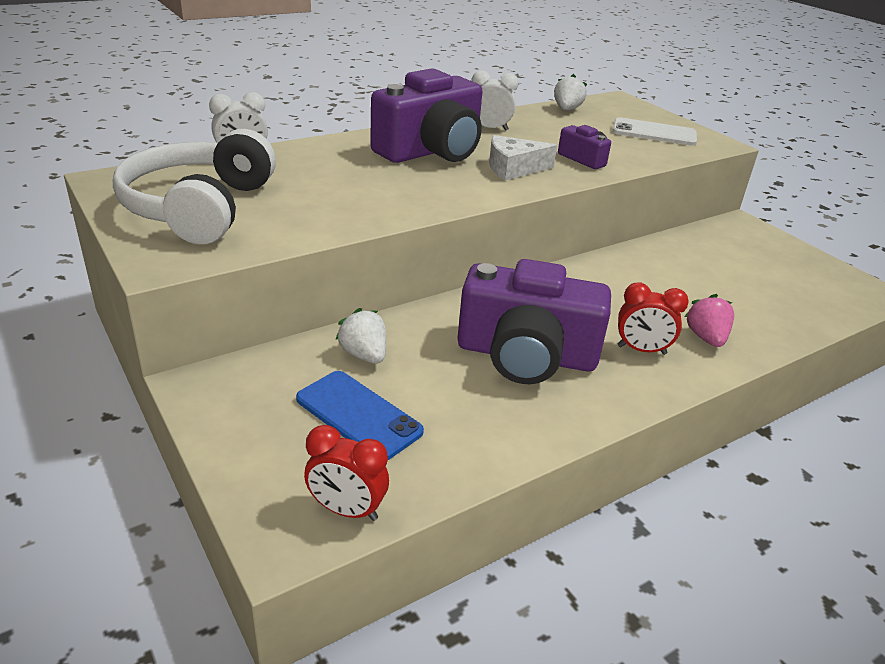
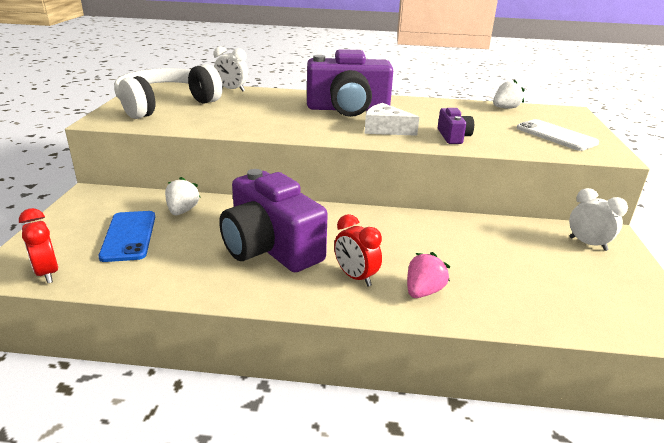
camera: 40 degrees right, 5 degrees down
(489, 129) = (416, 106): white clock -> white clock (588, 244)

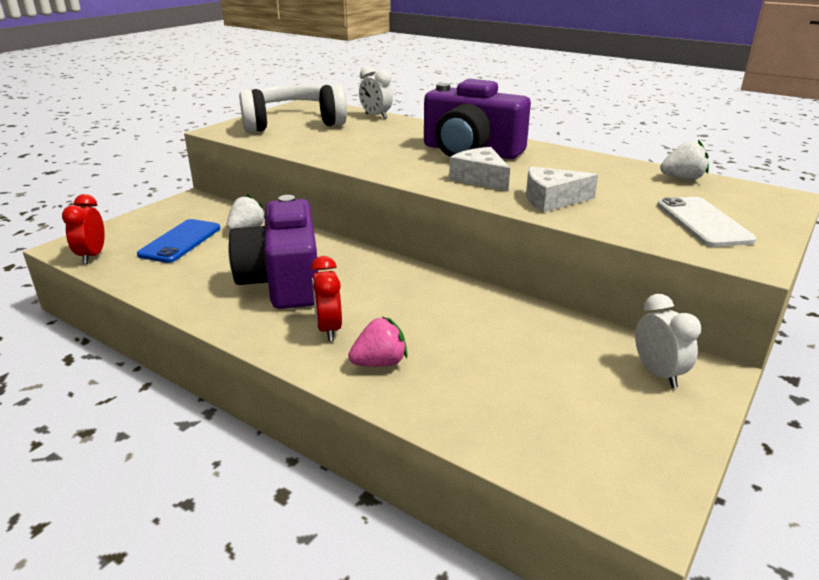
camera: 30 degrees right, 0 degrees up
(453, 136) = (552, 200): purple camera -> white cheese

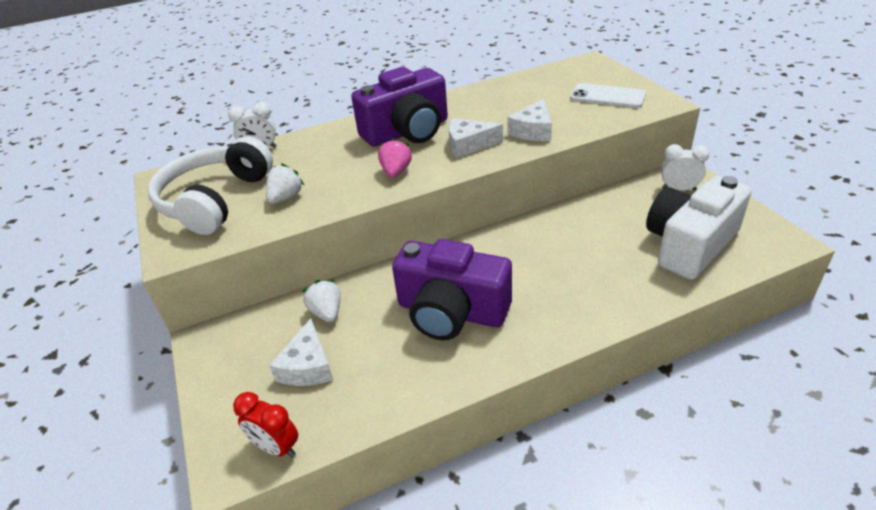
camera: 55 degrees left, 10 degrees up
(180, 241) = (307, 366): blue phone -> white cheese
(329, 329) = (549, 306): red clock -> none
(379, 363) = (609, 293): pink strawberry -> pink strawberry (396, 172)
(533, 406) = (689, 244): none -> white camera
(682, 178) = (538, 77): white strawberry -> white strawberry (286, 197)

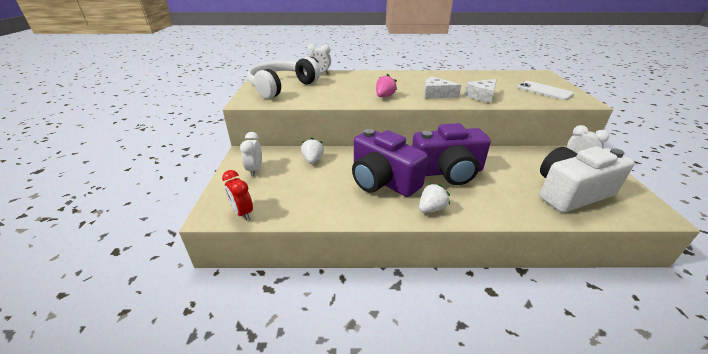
camera: 20 degrees right, 5 degrees down
(245, 364) = (255, 170): none -> white clock
(286, 197) = (317, 94): white strawberry -> white strawberry (431, 209)
(307, 366) = (285, 181): white cheese -> none
(407, 132) = (404, 82): purple camera -> purple camera (447, 172)

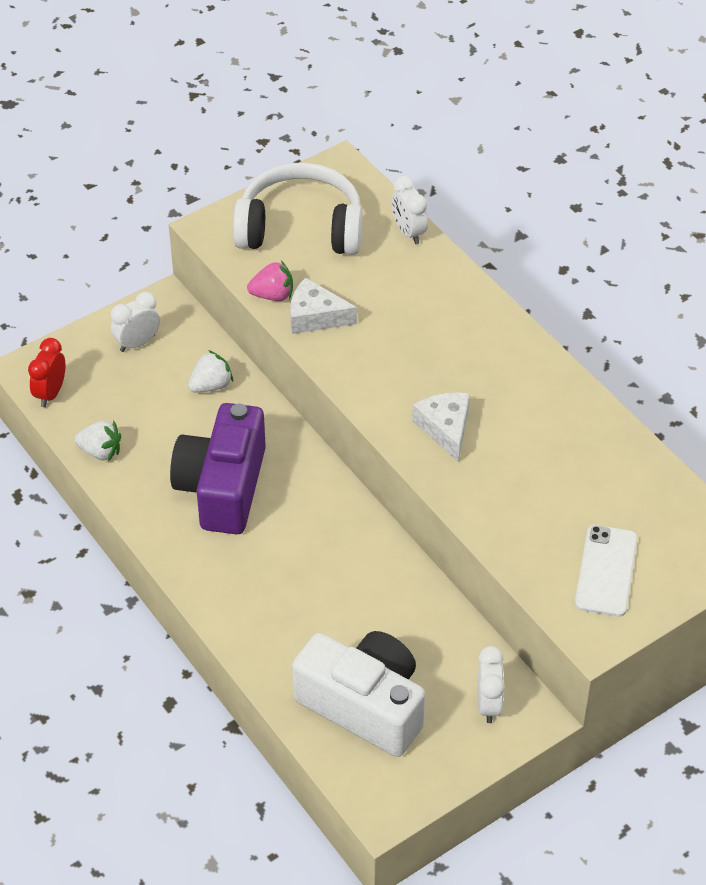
camera: 55 degrees right, 15 degrees up
(384, 96) = (374, 369): pink strawberry -> pink strawberry (273, 295)
(431, 209) = (198, 563): white strawberry -> white strawberry (100, 452)
(447, 172) = (308, 549): purple camera -> none
(482, 96) = (491, 491): white cheese -> white cheese (315, 316)

